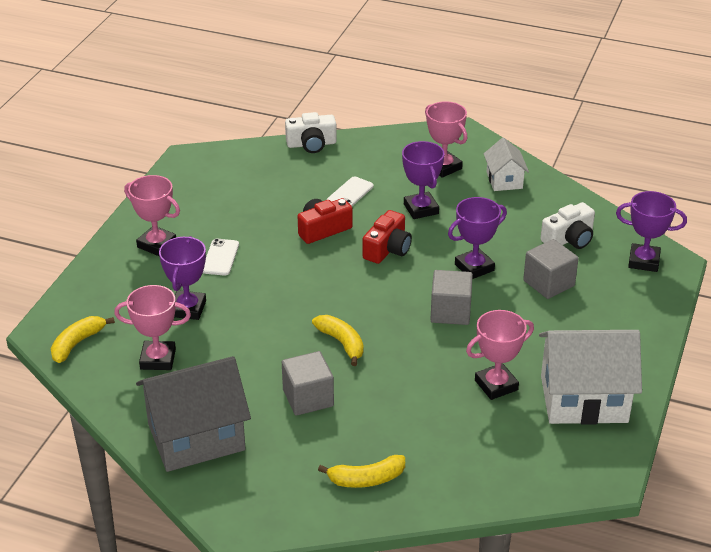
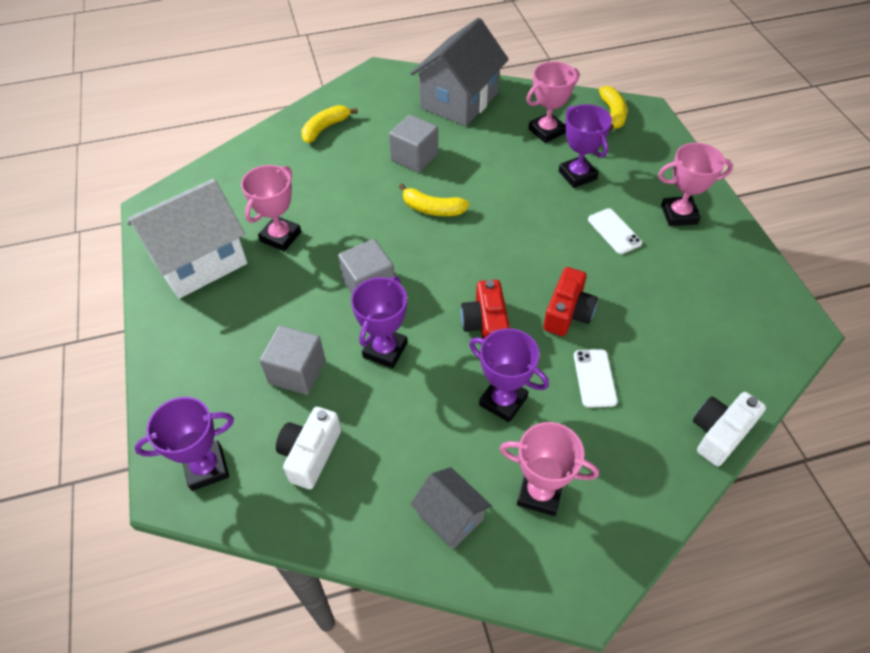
camera: 145 degrees right, 15 degrees up
(504, 180) = (450, 516): white house -> grey house

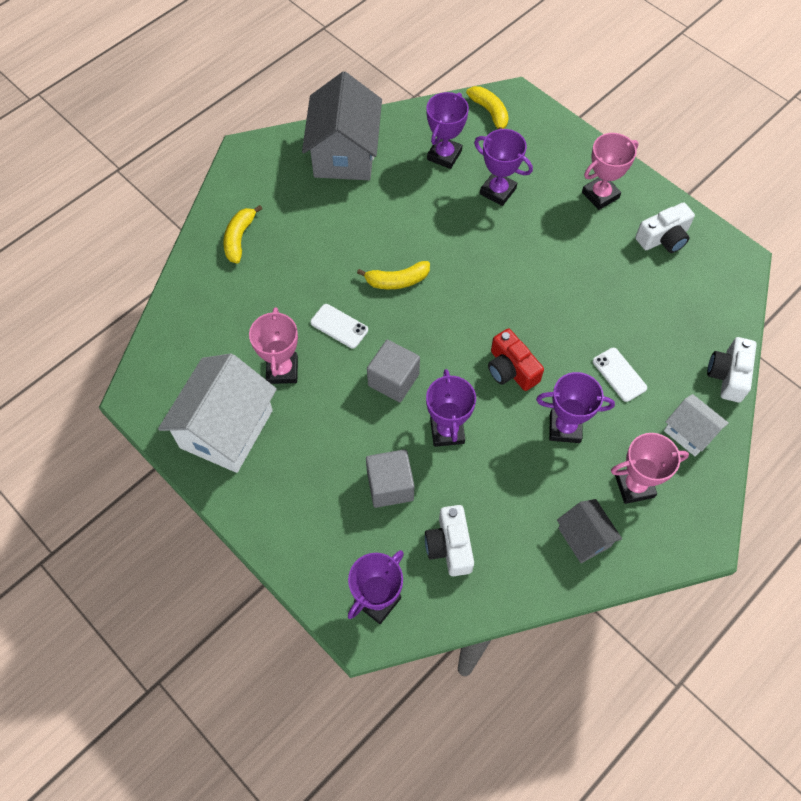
camera: 30 degrees left, 10 degrees up
(414, 157) = (345, 234): grey cube -> none
(450, 516) = (584, 537): grey house -> grey house turned 45 degrees clockwise
(546, 131) = (444, 155): pink trophy -> purple trophy
(568, 313) = (567, 328): red camera -> none
(614, 231) = (559, 234): white phone -> white phone (339, 326)
(638, 470) = (689, 432): none -> white house
(724, 275) = (663, 238): none -> white camera

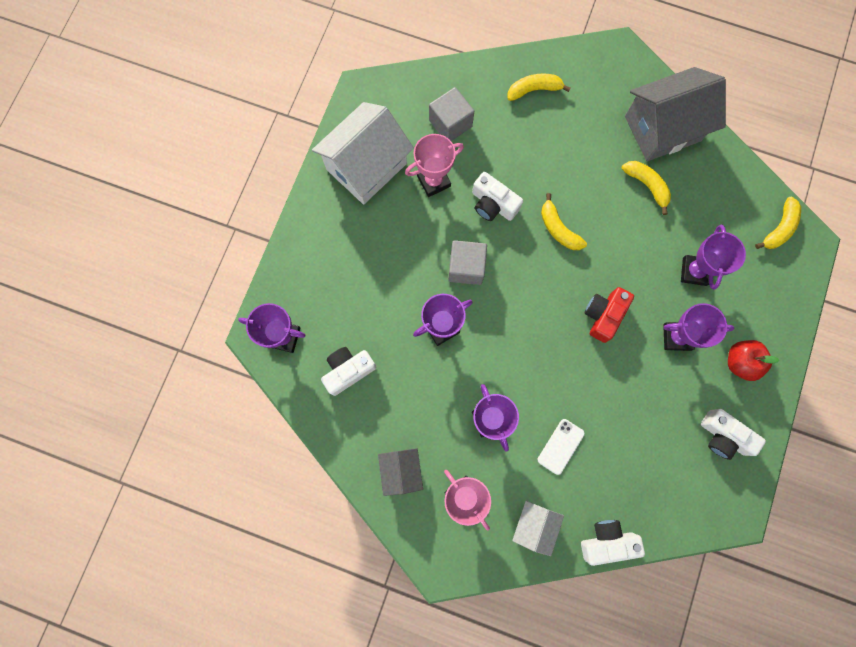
camera: 65 degrees right, 15 degrees up
(226, 429) = (366, 166): white house -> white house turned 45 degrees counterclockwise
(339, 326) = (493, 204): white phone -> white camera
(390, 486) = (376, 305): grey cube -> grey cube (450, 123)
(394, 190) = (647, 186): none -> yellow banana
(444, 155) = (708, 210): purple trophy -> purple trophy (677, 337)
(511, 369) = (521, 355): red camera -> red camera (603, 315)
(584, 537) = (401, 471): grey house -> grey house turned 45 degrees counterclockwise
(600, 195) = (740, 362): pink trophy -> red apple

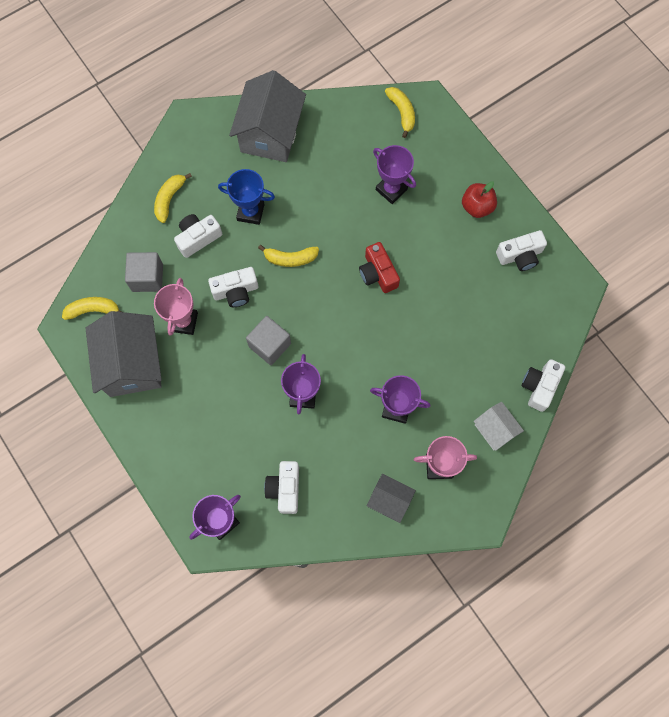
camera: 55 degrees left, 5 degrees down
(366, 166) = (132, 364): white house -> grey house
(517, 138) = (198, 238): none -> white camera
(560, 446) = (451, 371): white phone -> none
(575, 165) = (250, 212): none -> blue trophy
(647, 186) = (304, 175): yellow banana -> yellow banana (93, 310)
(677, 337) = (429, 235): purple trophy -> none

